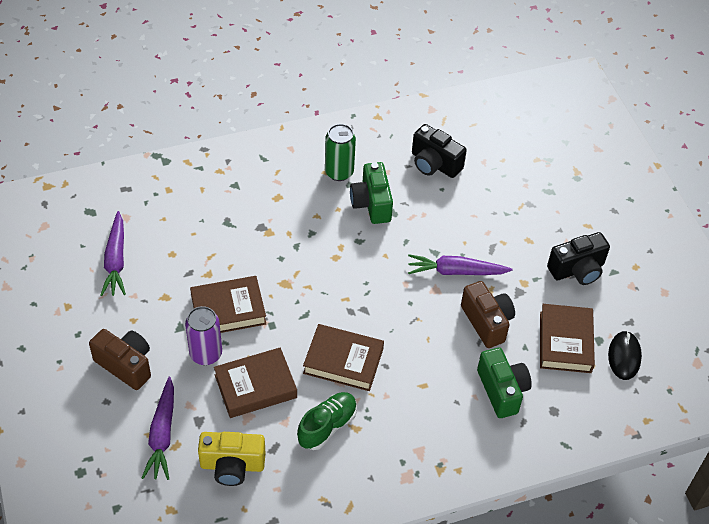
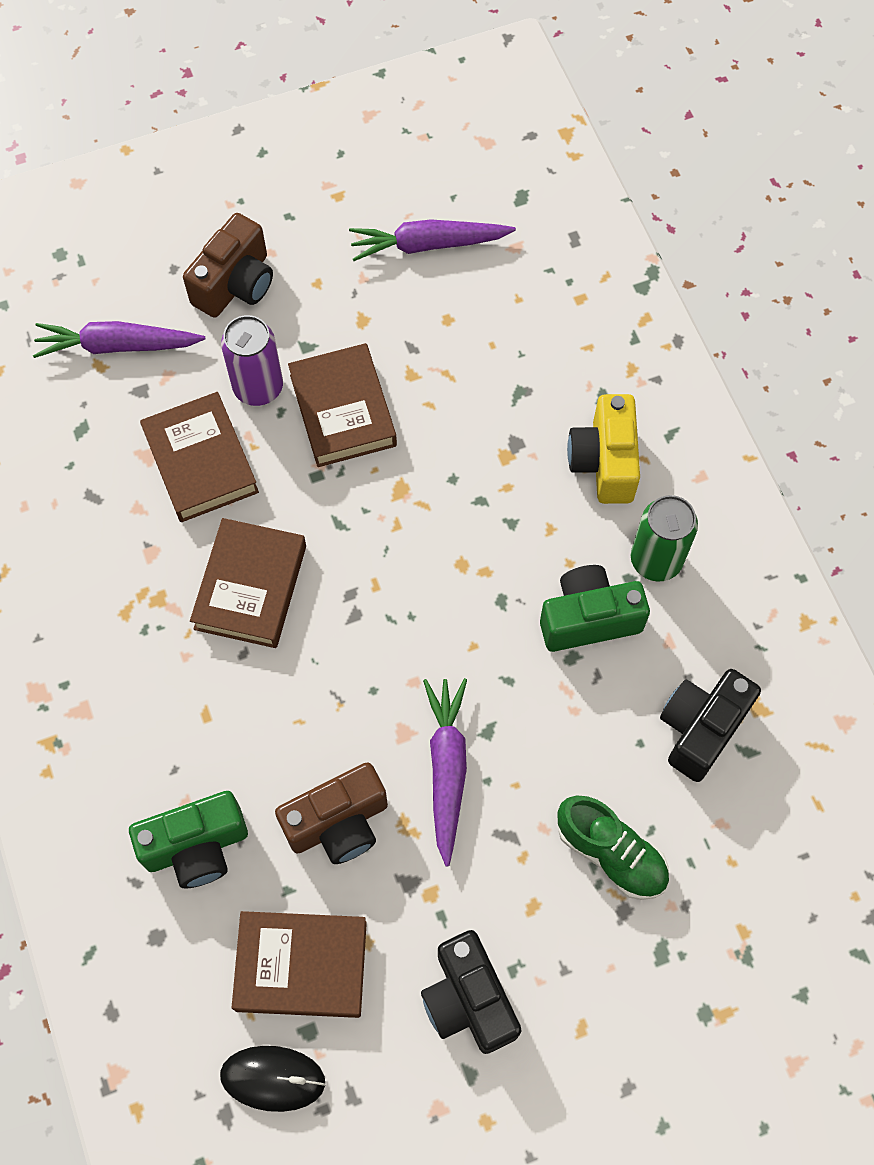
camera: 90 degrees right, 15 degrees up
(232, 465) = (64, 442): yellow camera -> yellow camera (604, 462)
(327, 426) = (129, 569): green shoe -> green shoe (611, 853)

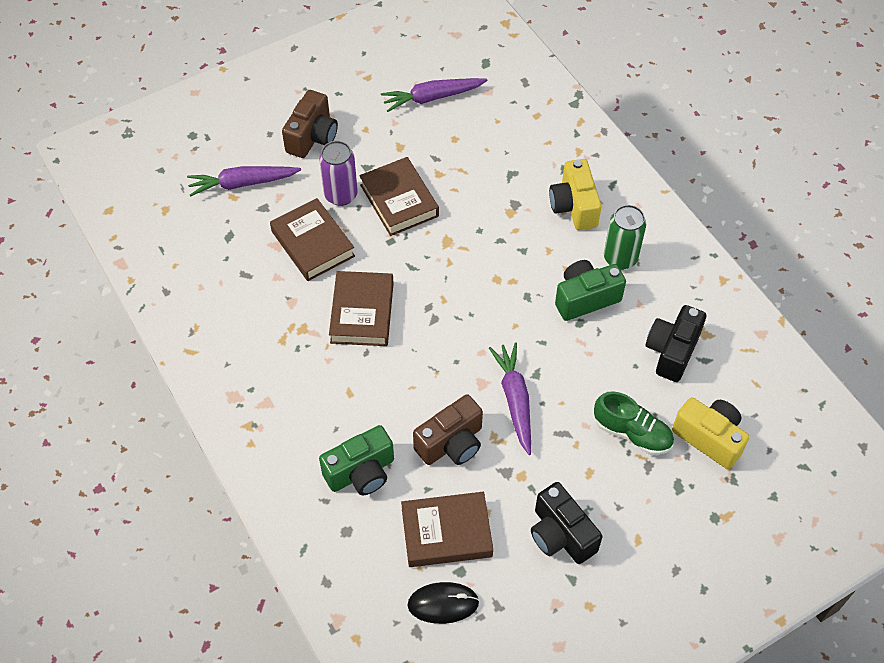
camera: 10 degrees left, 10 degrees down
(726, 882) = (709, 438): none -> yellow camera

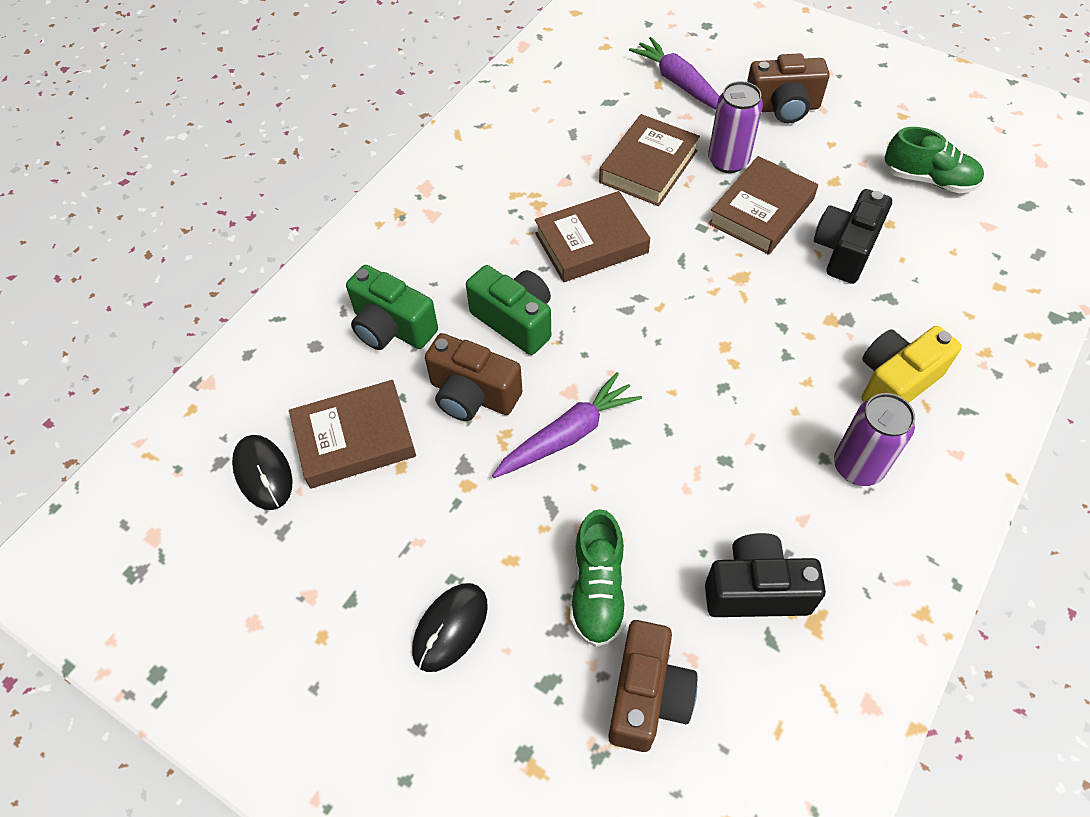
camera: 65 degrees right, 0 degrees up
(432, 98) = (928, 180): purple carrot -> green shoe
(446, 532) = (354, 439): brown book -> brown book turned 75 degrees counterclockwise
(561, 534) = (407, 562): black camera -> black camera (845, 250)
(585, 298) = (765, 451): green camera -> green camera (515, 321)
(619, 526) = (450, 628): none -> black mouse
(620, 258) = (858, 466): green can -> purple can
(709, 438) = (647, 696): yellow camera -> brown camera

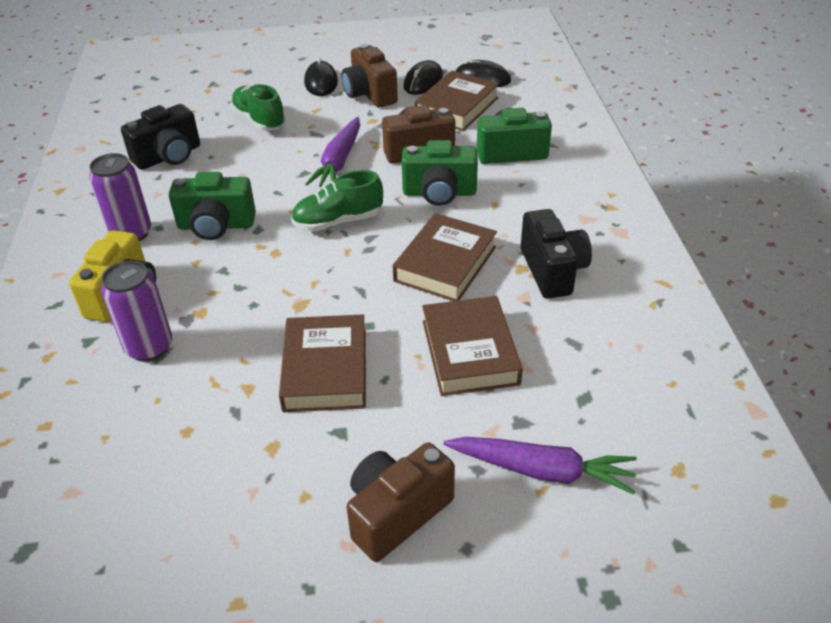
camera: 140 degrees right, 15 degrees down
(331, 523) = (423, 81): none -> black mouse
(647, 696) = (203, 105): brown camera -> brown camera (370, 94)
(728, 161) = (400, 403): purple can -> purple can (149, 347)
(762, 419) = (216, 226): none -> green camera
(845, 250) = (219, 377): black camera -> black camera (552, 271)
(928, 180) = (163, 514): green shoe -> green shoe (338, 221)

